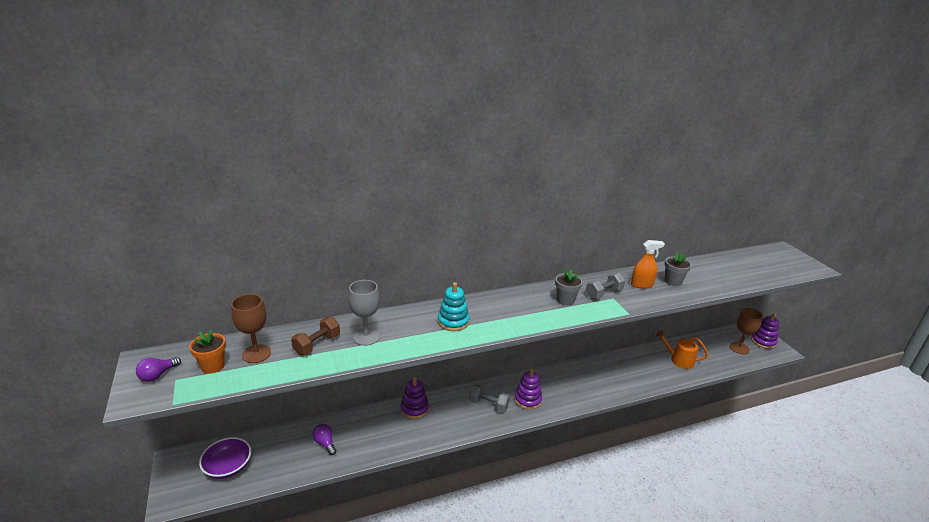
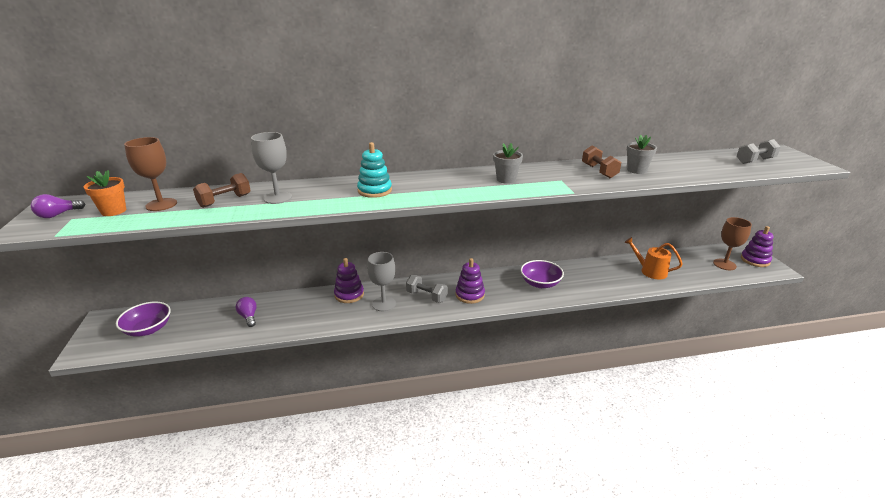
camera: 10 degrees right, 0 degrees up
(451, 417) = (384, 304): none -> grey goblet
(587, 381) = (540, 283): none -> purple bowl
(604, 293) = (552, 176): grey dumbbell -> grey dumbbell (755, 161)
(642, 284) = (599, 171): orange spray bottle -> brown dumbbell

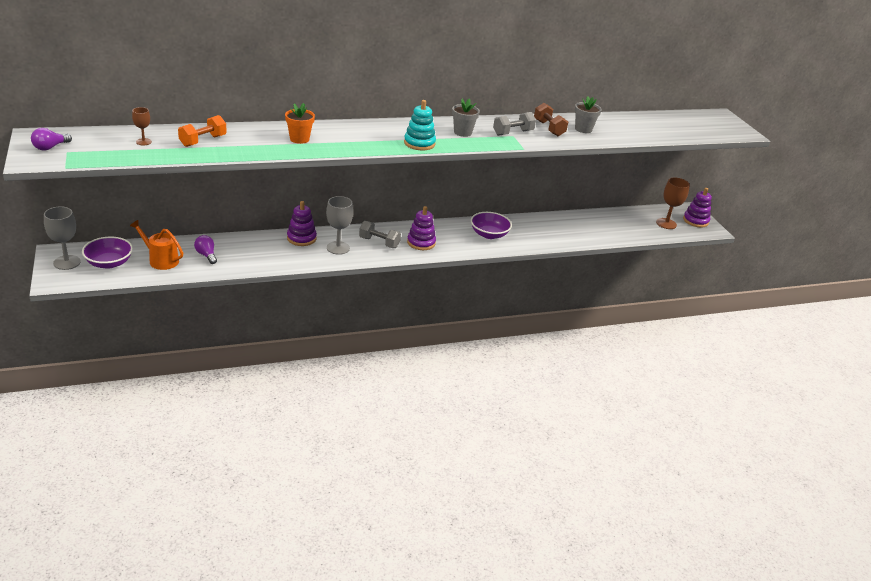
camera: 10 degrees left, 5 degrees up
(113, 211) = (102, 146): orange flower pot -> orange flower pot (299, 139)
(161, 204) = (143, 142): brown goblet -> brown goblet, size x0.56
(225, 201) = (203, 141): brown dumbbell -> orange dumbbell
(277, 198) = (252, 140): grey goblet -> grey goblet (67, 262)
(375, 191) = (341, 137): turquoise stacking toy -> turquoise stacking toy (419, 143)
(650, 271) = (595, 227): orange watering can -> orange watering can (161, 260)
(755, 161) = (693, 125): grey dumbbell -> grey dumbbell (513, 133)

